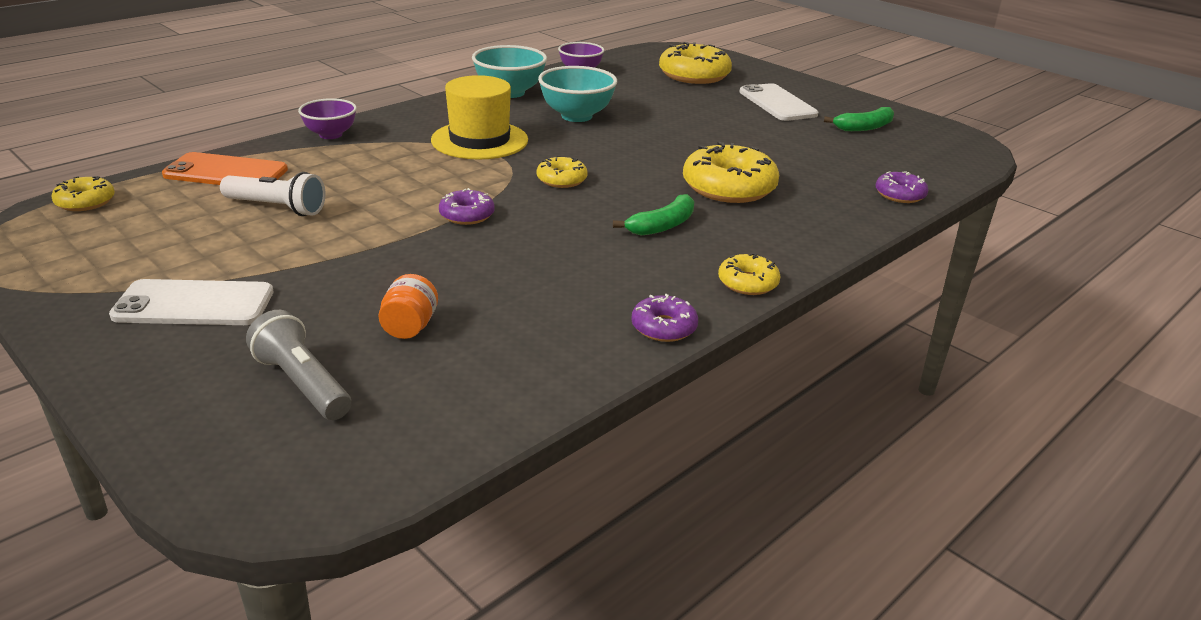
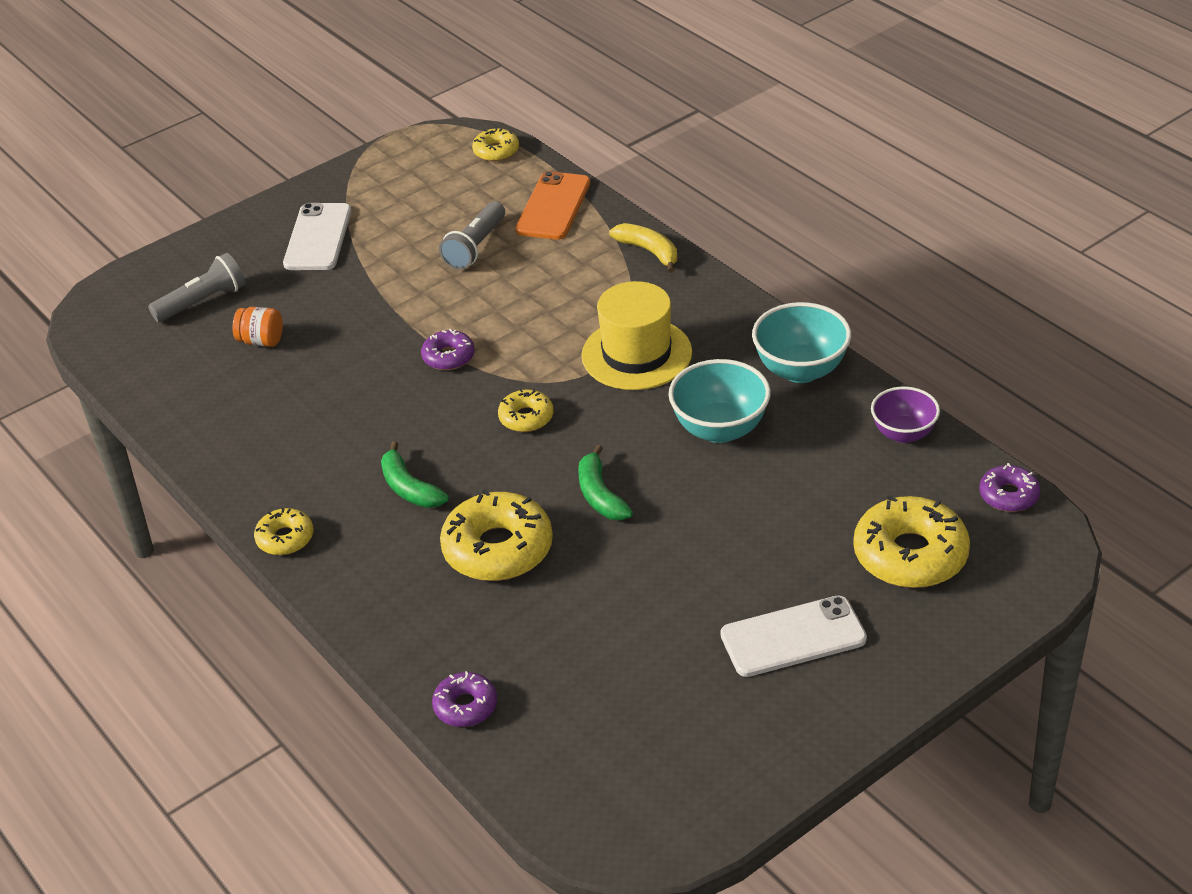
camera: 100 degrees right, 10 degrees up
(277, 208) = (475, 247): white flashlight -> grey flashlight
(330, 135) = (649, 251): purple bowl -> yellow banana
(664, 327) = (225, 477): purple donut -> purple donut (1008, 495)
(864, 127) = (698, 723): green banana -> green banana (600, 495)

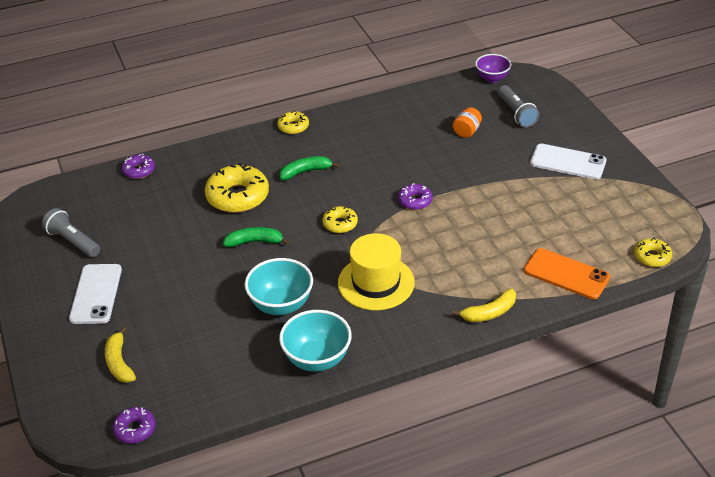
camera: 105 degrees right, 0 degrees up
(475, 247) = (529, 229): grey flashlight -> grey flashlight (73, 241)
(903, 434) = (224, 394): purple bowl -> purple bowl (492, 78)
(910, 555) = (119, 362): yellow donut -> yellow banana

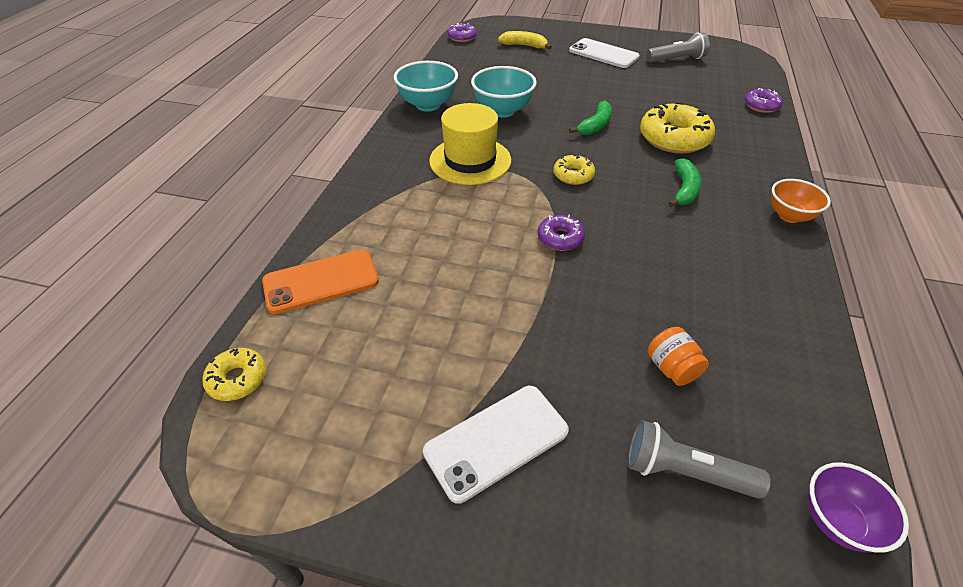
camera: 125 degrees right, 5 degrees up
(293, 127) = (789, 216): yellow donut -> orange bowl
(489, 313) = (352, 201): yellow banana -> none

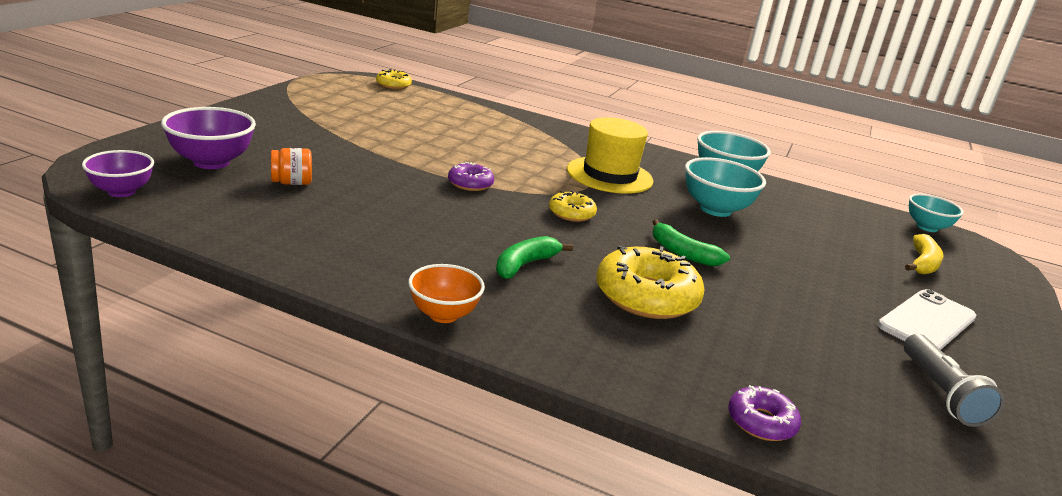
camera: 95 degrees right, 20 degrees down
(321, 281) = (464, 109): orange phone -> none
(462, 37) = (927, 227): purple donut -> turquoise bowl
(496, 441) = (290, 125): white phone -> none
(684, 189) = (525, 265): green banana -> green banana turned 105 degrees clockwise
(684, 471) = (211, 162): grey flashlight -> purple bowl

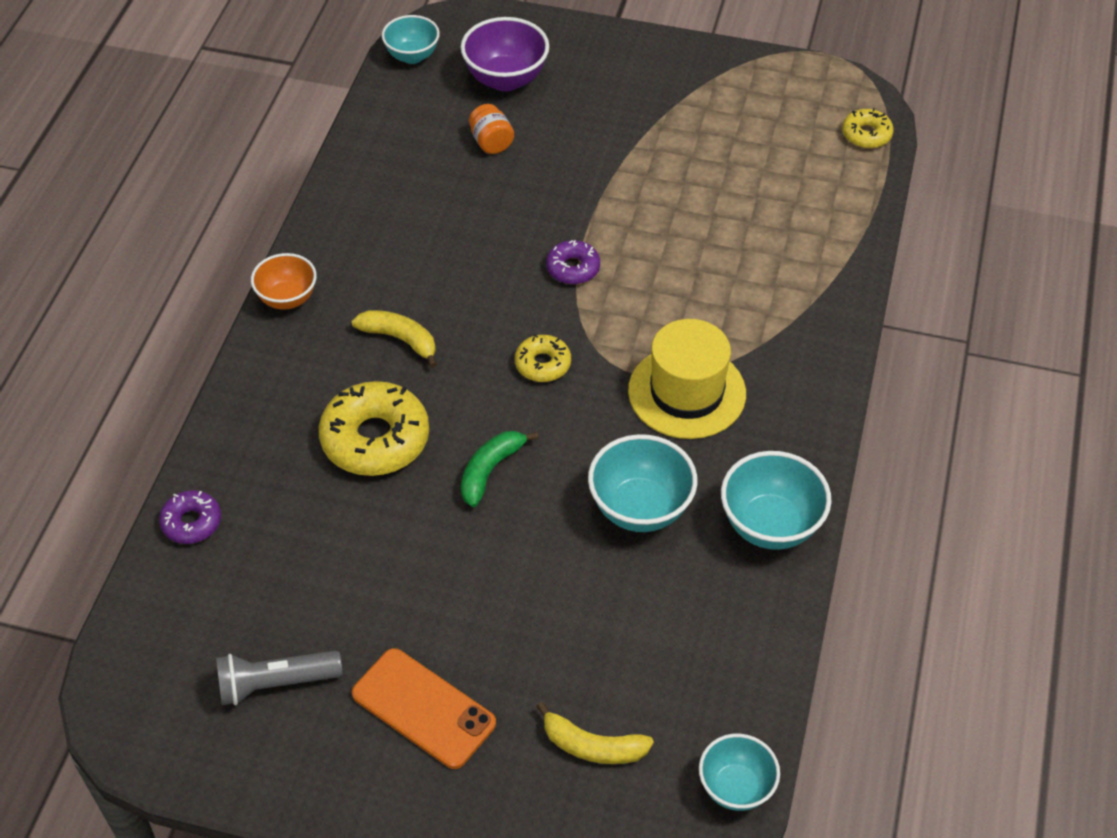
camera: 85 degrees right, 25 degrees up
(121, 191) = (412, 56): purple bowl -> turquoise bowl
(525, 265) = (400, 339): green banana -> yellow banana
(927, 321) = (423, 708): white phone -> orange phone

